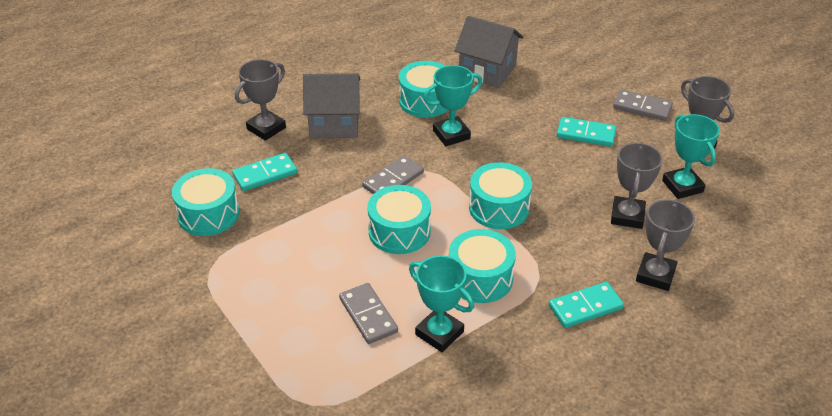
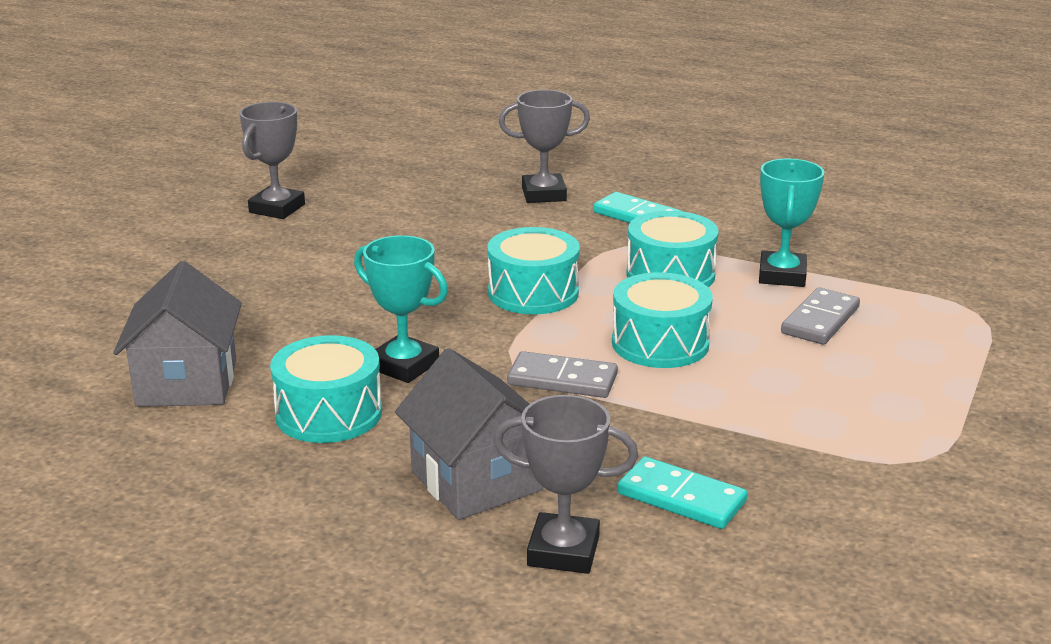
camera: 120 degrees left, 15 degrees down
(208, 214) = (834, 512): turquoise drum -> none
(586, 134) = (310, 273): turquoise domino -> none
(627, 216) = (460, 221): grey trophy -> none
(642, 107) = (209, 250): grey domino -> none
(682, 186) = (370, 203): turquoise trophy -> none

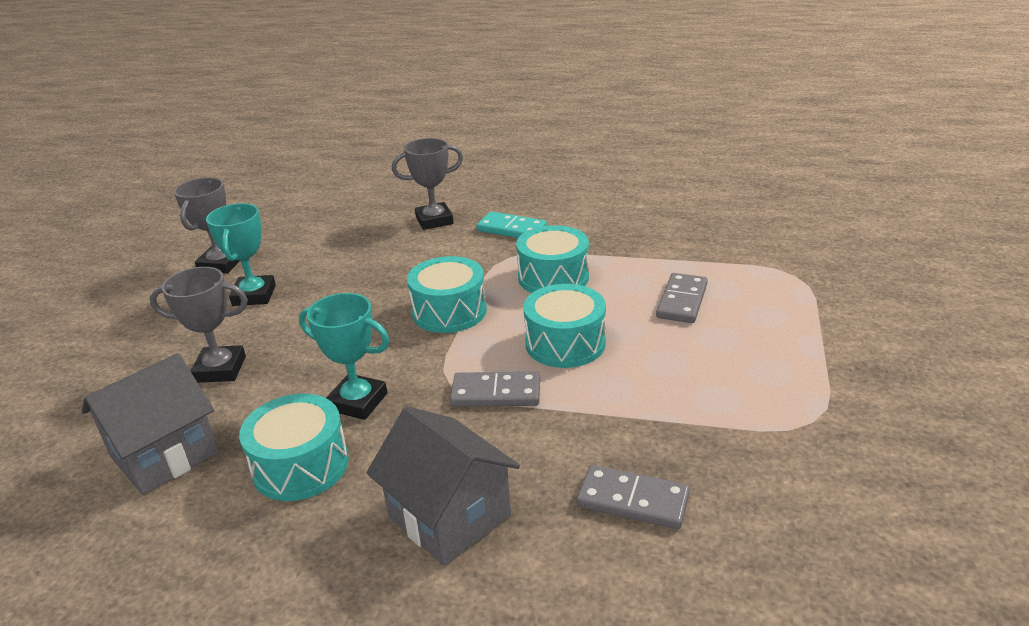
camera: 10 degrees left, 5 degrees up
(187, 383) = (164, 455): grey house -> grey house turned 60 degrees clockwise
(563, 551) = (548, 583): grey trophy -> grey trophy (220, 369)
(681, 498) = (632, 500): turquoise domino -> grey domino
(782, 275) = (638, 265): turquoise trophy -> turquoise trophy (254, 295)

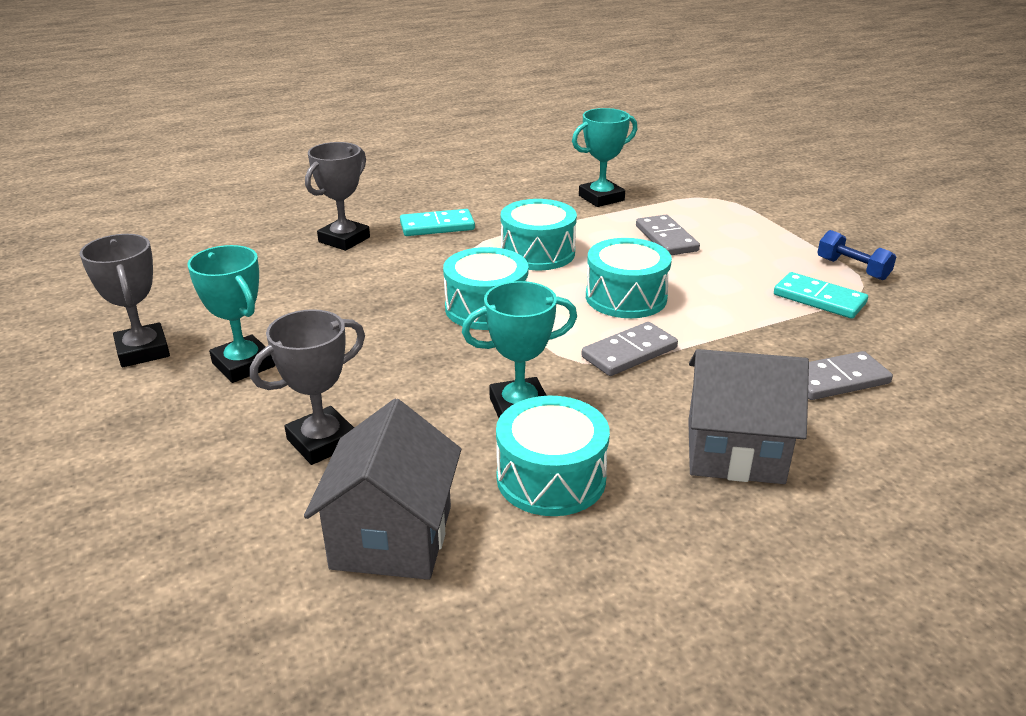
camera: 40 degrees left, 0 degrees up
(680, 243) = (601, 198): none -> turquoise trophy
(741, 416) = (819, 299): none -> turquoise domino
(829, 399) = (852, 269): none -> blue dumbbell

